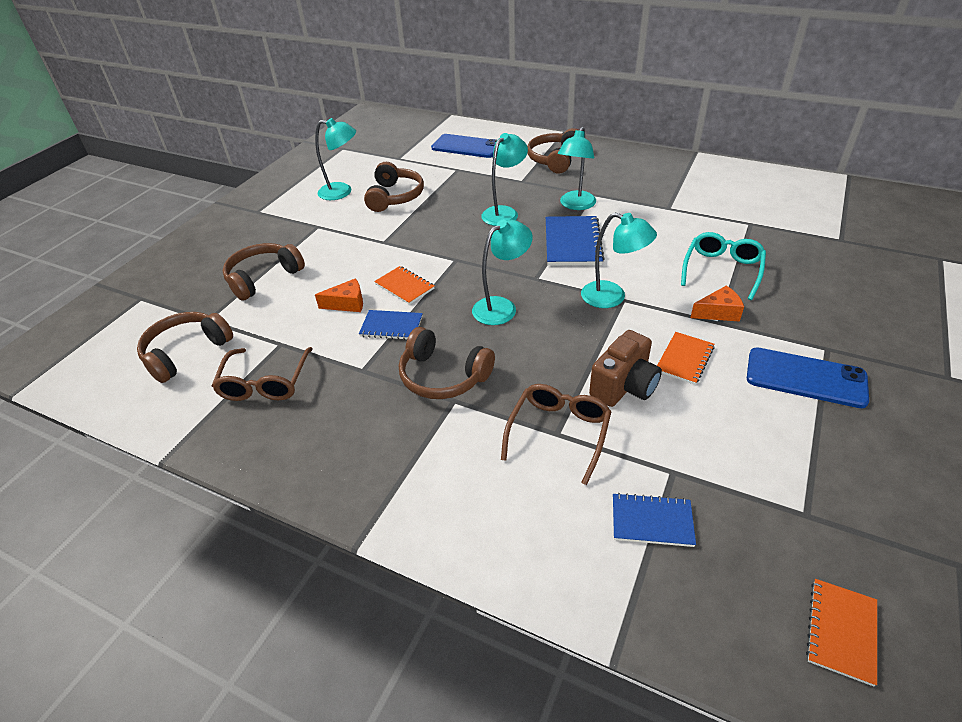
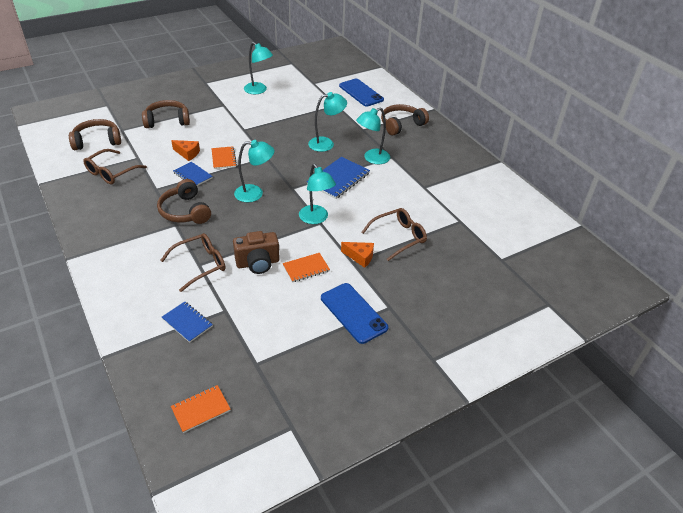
camera: 30 degrees right, 0 degrees up
(395, 197) = (281, 106): brown headphones -> none
(722, 270) = (398, 237): turquoise glasses -> brown glasses

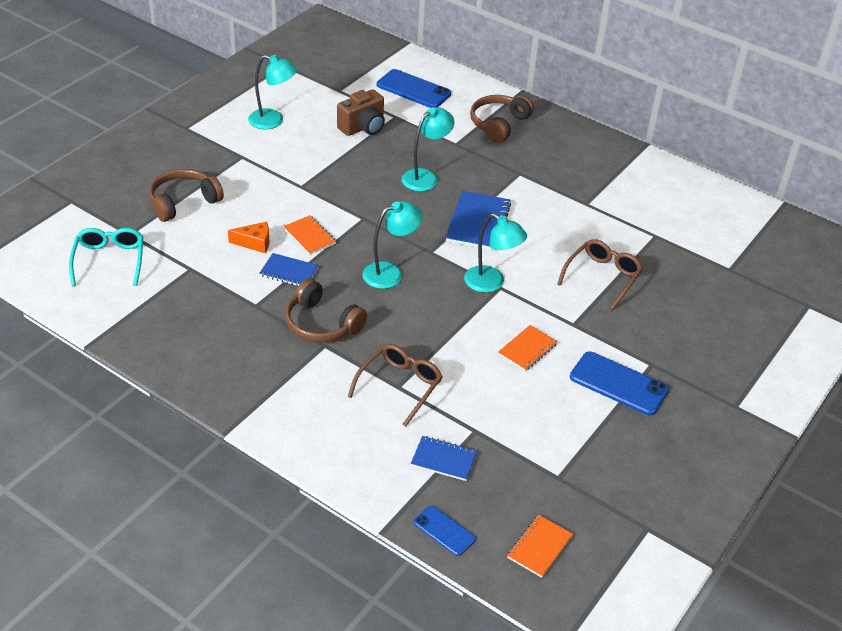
camera: 25 degrees left, 0 degrees up
(97, 141) = (109, 261): brown headphones -> turquoise glasses
(111, 172) = (173, 300): brown glasses -> none
(145, 371) = (444, 531): none -> blue phone
(258, 263) = (467, 361): brown camera -> brown camera (363, 127)
(360, 257) = (577, 315): orange cheese -> none
(372, 158) = (497, 182): turquoise lamp -> none

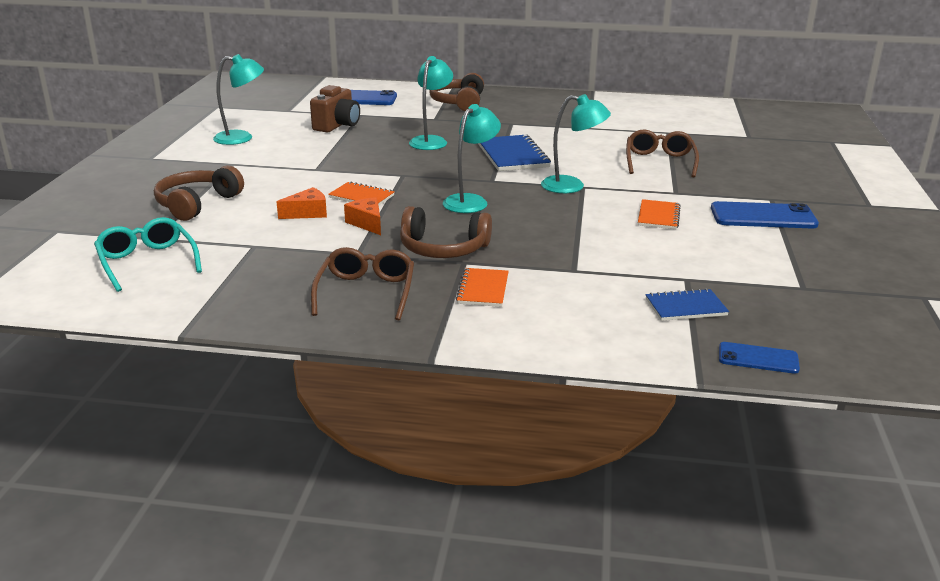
camera: 25 degrees left, 15 degrees down
(289, 272) = (367, 223): blue notebook -> orange cheese
(399, 386) = (575, 270): brown glasses -> brown glasses (366, 292)
(539, 547) = (859, 340): orange notebook -> orange notebook (483, 289)

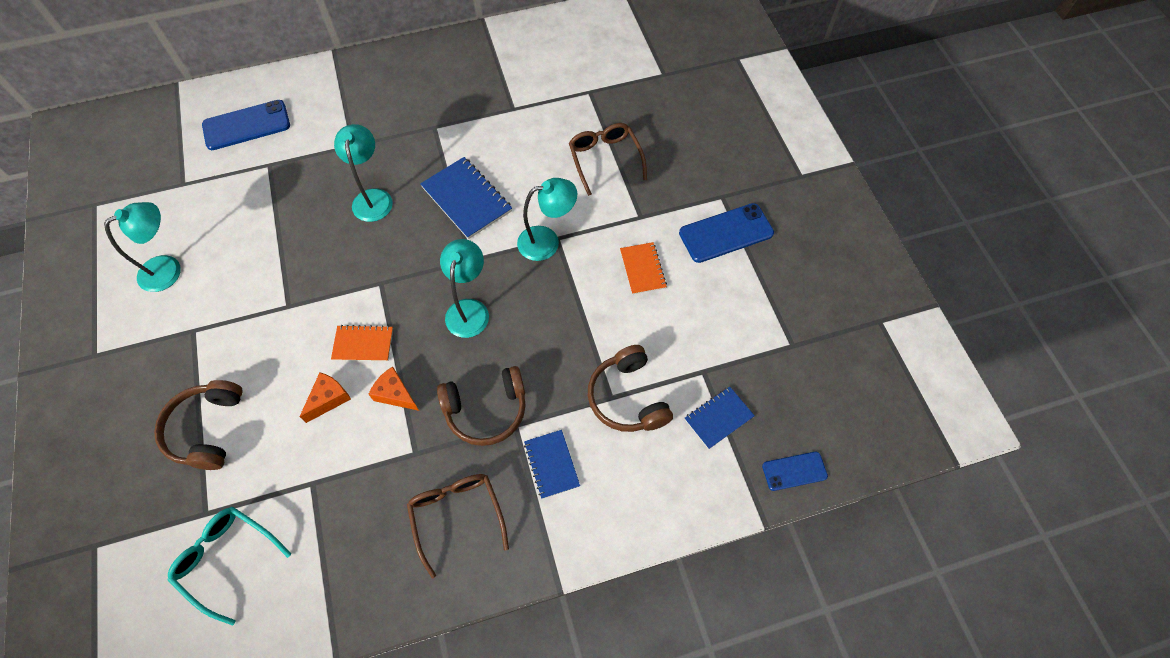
camera: 25 degrees left, 35 degrees up
(337, 125) = (257, 200): brown camera -> none
(458, 102) = (358, 97): brown headphones -> brown headphones (627, 398)
(483, 289) = (551, 464): orange notebook -> blue notebook

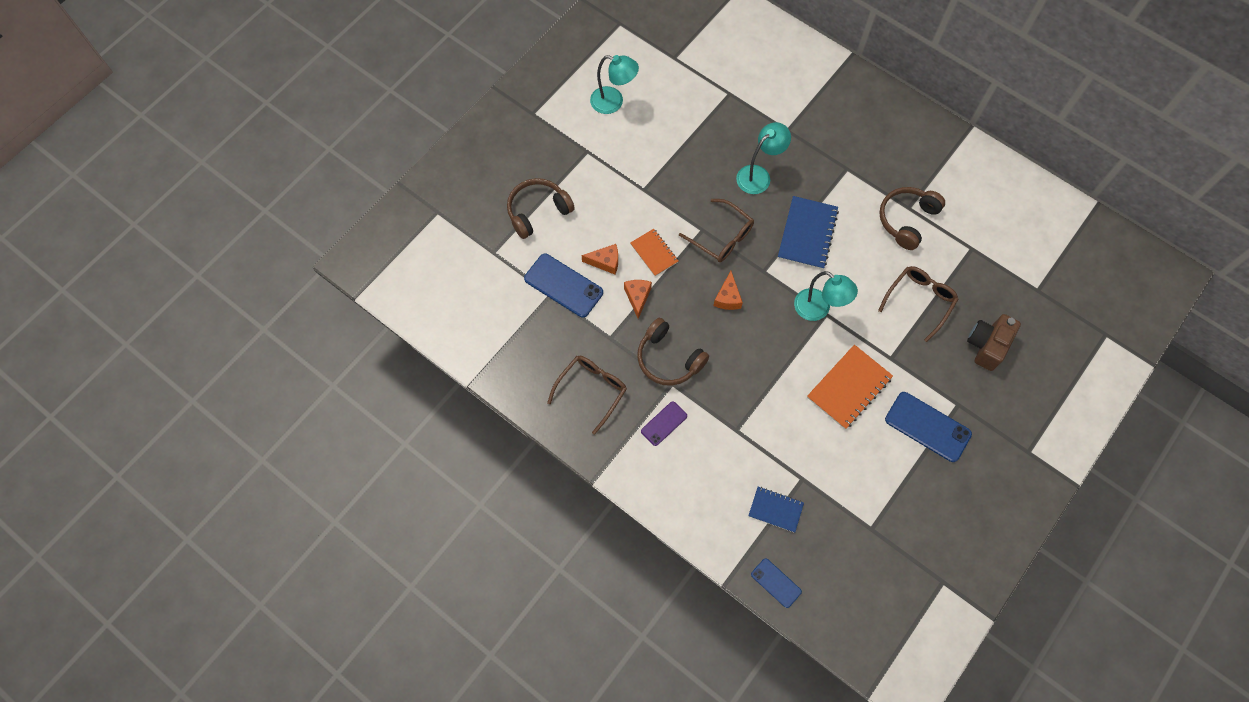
camera: 55 degrees right, 5 degrees up
(227, 560) = (478, 285): turquoise glasses -> none
(246, 125) = (746, 55): blue phone -> blue phone (563, 285)
(403, 271) = (721, 237): none -> brown glasses
(469, 309) = (728, 297): turquoise lamp -> orange cheese
(551, 464) = (664, 423): blue notebook -> purple phone
(627, 398) = (744, 440): brown headphones -> brown headphones (906, 220)
(642, 269) = (849, 387): orange notebook -> orange notebook, size x1.63
(685, 140) = (986, 346): none -> brown camera

